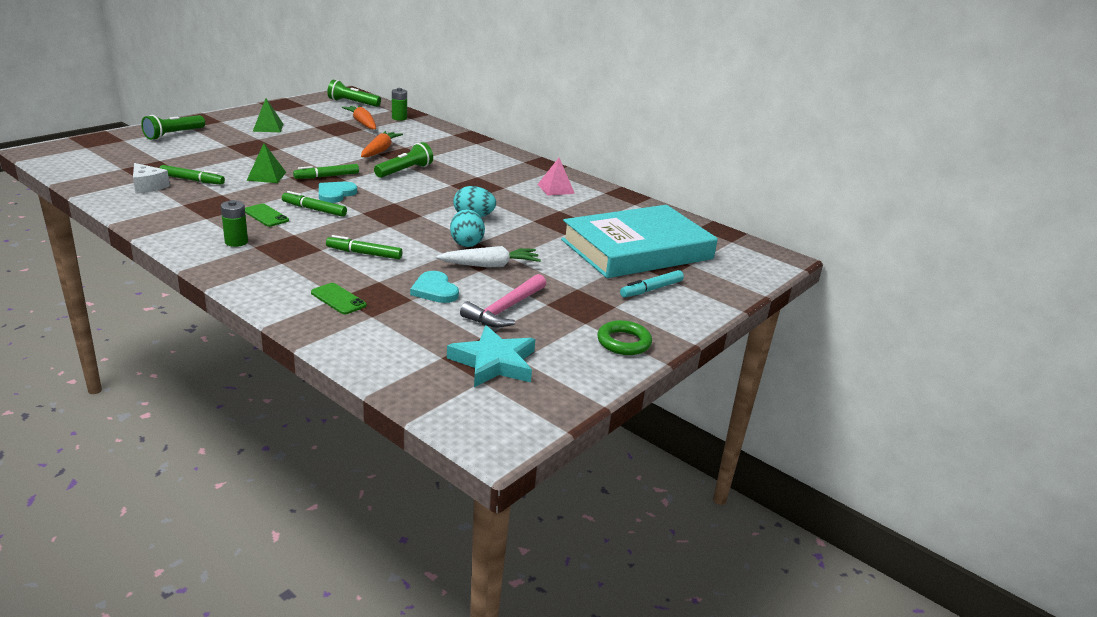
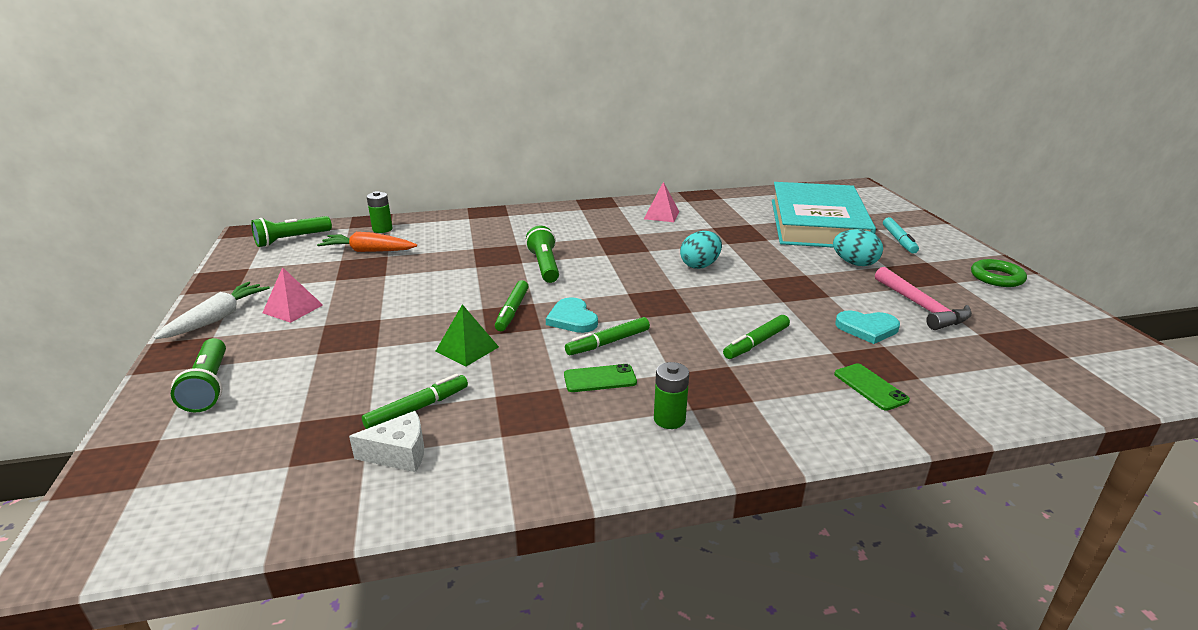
camera: 50 degrees left, 0 degrees up
(268, 127) = (293, 309): green pyramid -> pink pyramid
(338, 299) = (870, 387): green phone -> green phone turned 75 degrees clockwise
(380, 151) = (469, 263): orange carrot -> none
(466, 243) = (762, 285): turquoise egg -> turquoise egg (854, 263)
(489, 265) = (820, 288): white carrot -> white carrot (217, 318)
(494, 362) = (1032, 341): turquoise star -> none

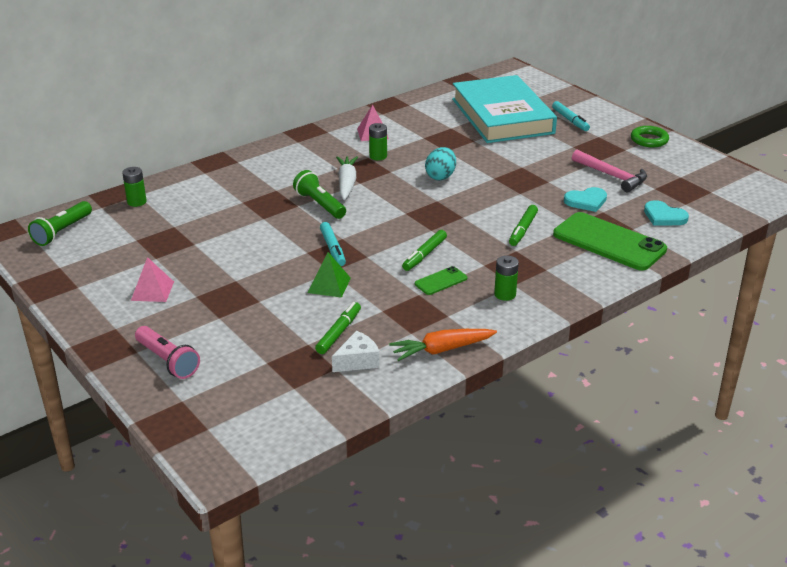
camera: 25 degrees left, 5 degrees up
(209, 386) = (167, 361): green flashlight -> pink flashlight
(217, 318) = (98, 314): white carrot -> white carrot (346, 183)
(369, 251) = (152, 226): orange carrot -> orange carrot (442, 350)
(512, 311) = (332, 248): green marker -> turquoise marker
(572, 319) = (383, 243): turquoise heart -> turquoise heart (664, 216)
(648, 235) = (378, 156): none -> green battery
(854, 263) = (550, 149): turquoise egg -> none
(870, 387) = (609, 242): green phone -> green phone, size x2.19

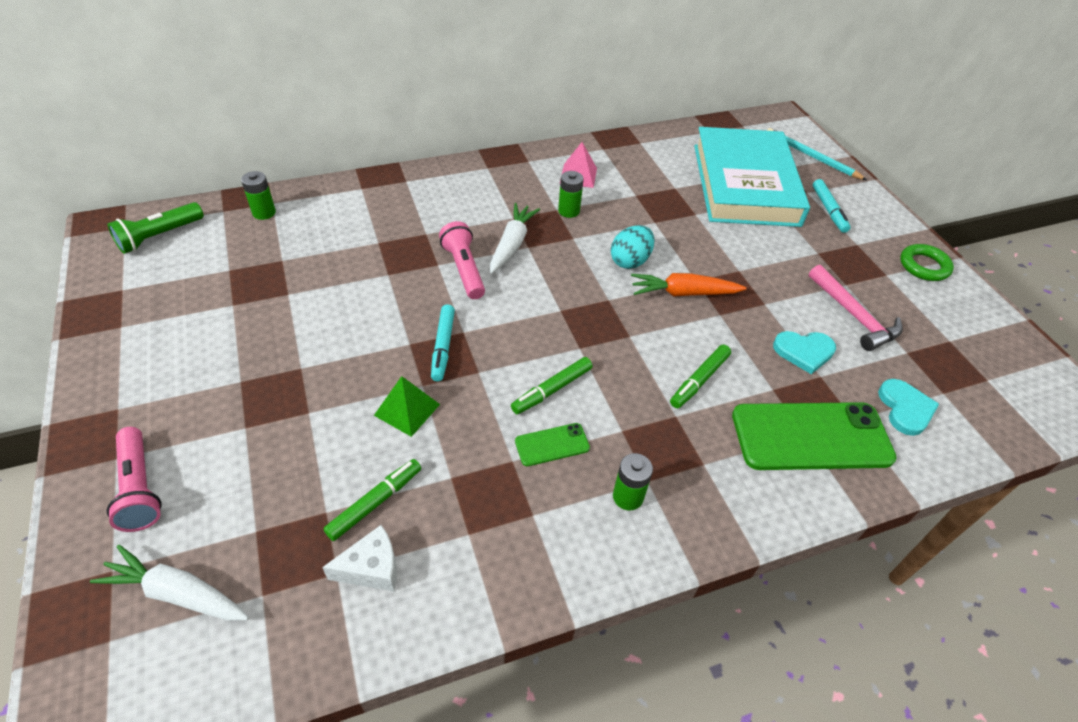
camera: 15 degrees right, 15 degrees up
(152, 291) = (196, 357): pink pyramid -> none
(236, 399) = (178, 593): none -> white carrot
(320, 204) = (464, 269): green flashlight -> pink flashlight
(442, 350) = (495, 583): orange carrot -> orange carrot (684, 293)
(544, 90) = (812, 157): none -> turquoise pencil
(609, 242) = (811, 436): green phone -> green phone turned 60 degrees counterclockwise
(664, 216) = (905, 408): turquoise heart -> turquoise heart turned 150 degrees counterclockwise

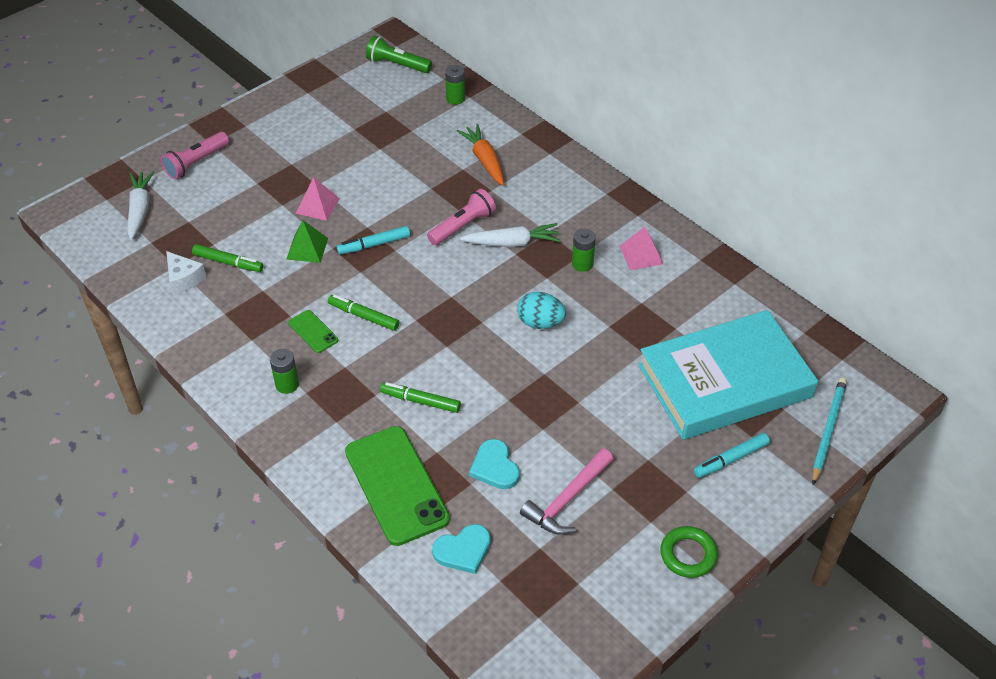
camera: 70 degrees right, 0 degrees up
(339, 378) = (317, 206): none -> pink pyramid
(684, 293) = (521, 369): orange carrot -> orange carrot (484, 160)

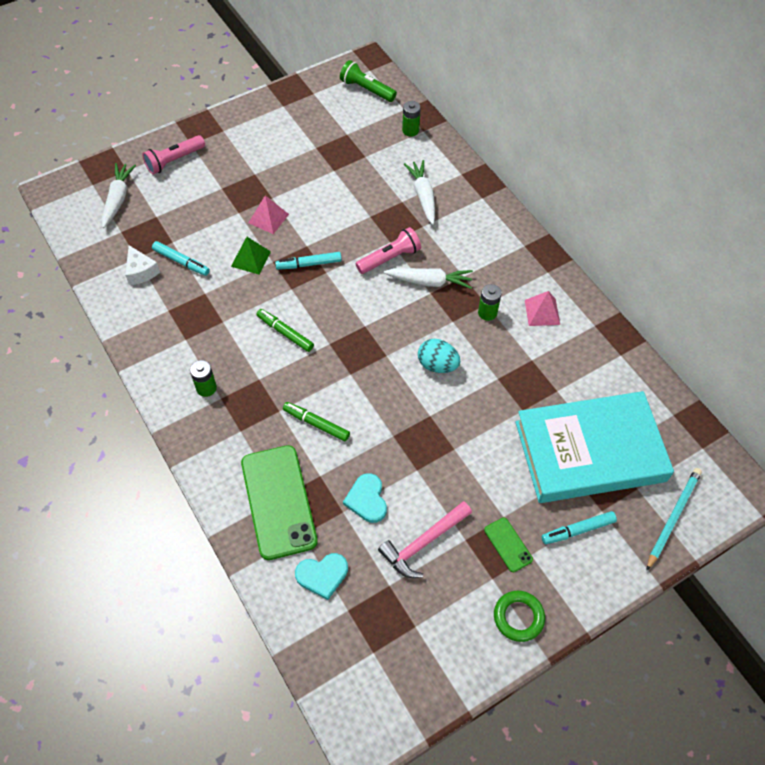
camera: 10 degrees right, 10 degrees up
(228, 262) = (181, 262): green marker -> turquoise marker
(313, 331) = (239, 340): green phone -> green phone (508, 544)
(484, 160) = (423, 196): orange carrot -> white carrot

